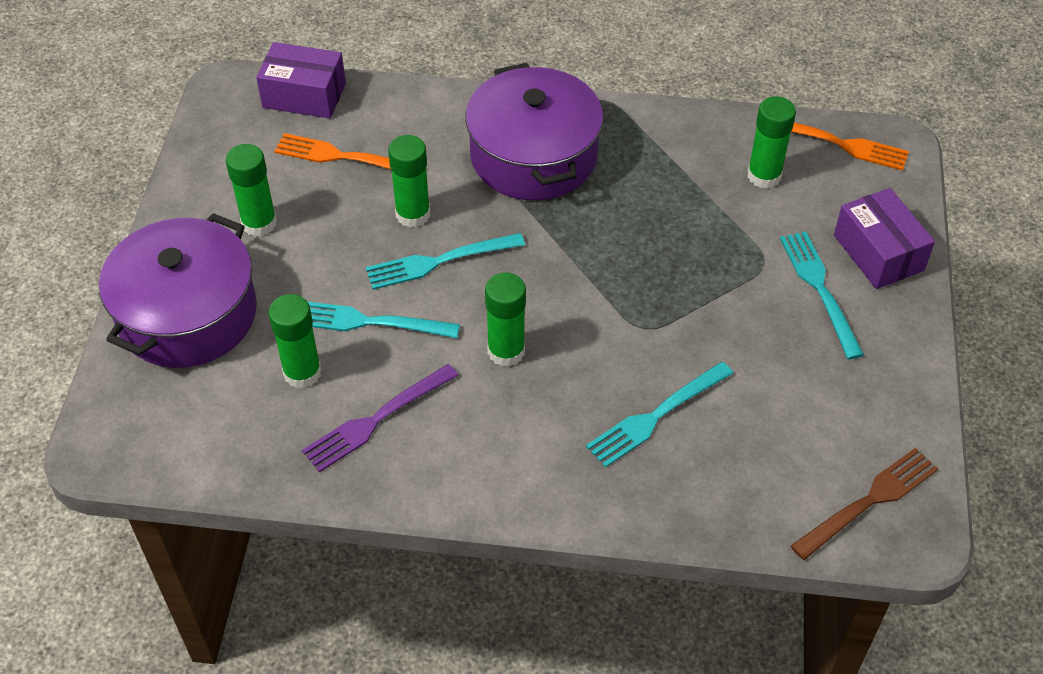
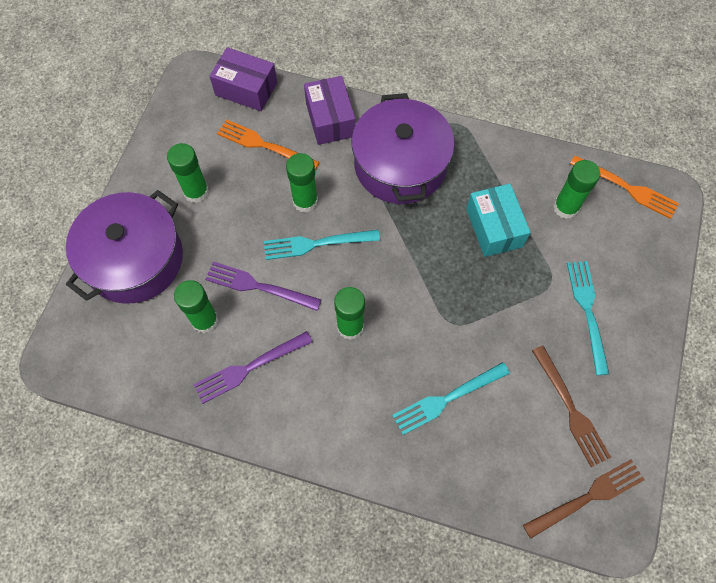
camera: 10 degrees right, 15 degrees up
(368, 322) = (258, 286): turquoise fork -> purple fork
(675, 211) = (494, 227): none -> turquoise box
(824, 404) = (571, 409): none -> brown fork
(878, 253) = (637, 287): purple box -> purple box (330, 119)

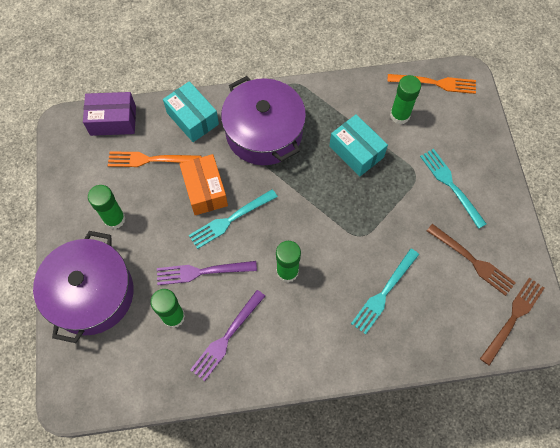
camera: 25 degrees left, 0 degrees up
(305, 201) = (205, 190): green glue stick -> orange box
(330, 119) = (192, 118): purple box -> turquoise box

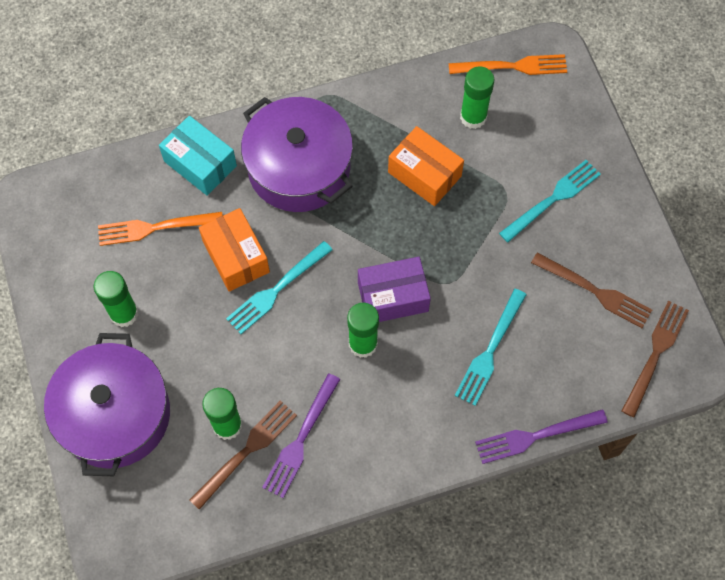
camera: 10 degrees left, 0 degrees up
(113, 120) = (93, 183): purple box -> purple box (393, 297)
(184, 339) = (247, 451): none -> brown fork
(202, 272) = (252, 363): purple fork -> purple fork (535, 436)
(356, 151) = (424, 174): turquoise box -> orange box
(450, 185) = (553, 199): turquoise fork -> turquoise fork turned 90 degrees clockwise

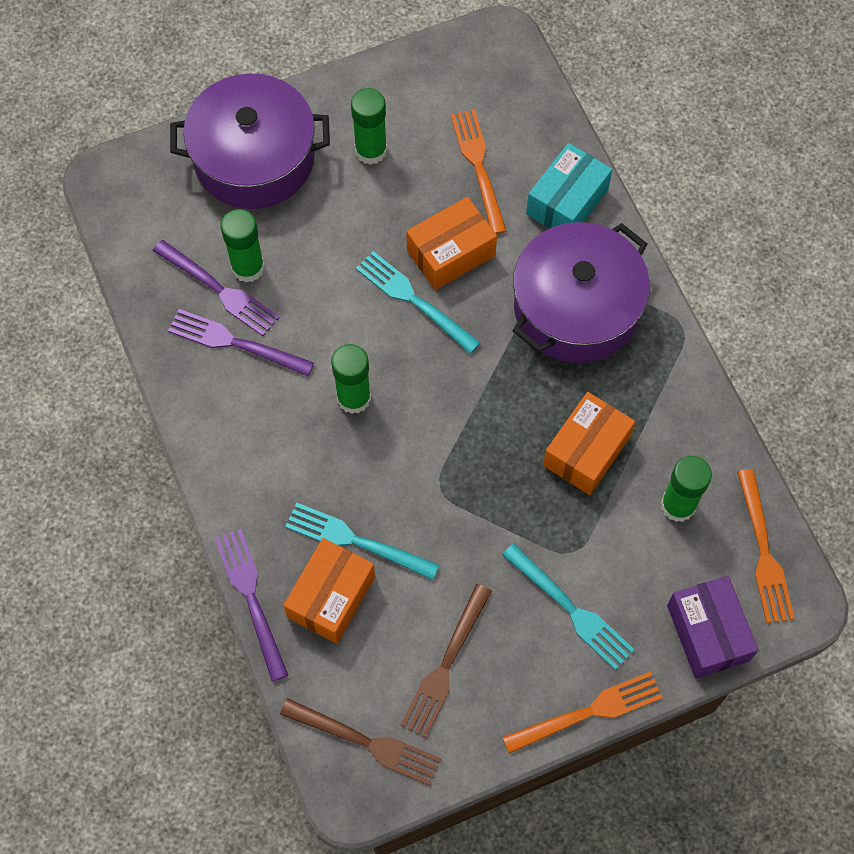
camera: 85 degrees right, 0 degrees up
(247, 451) = (220, 290): brown fork -> purple fork
(393, 297) = (416, 426): purple box -> purple box (708, 633)
(537, 373) = (331, 597): none -> orange box
(632, 196) = (589, 712): none -> orange fork

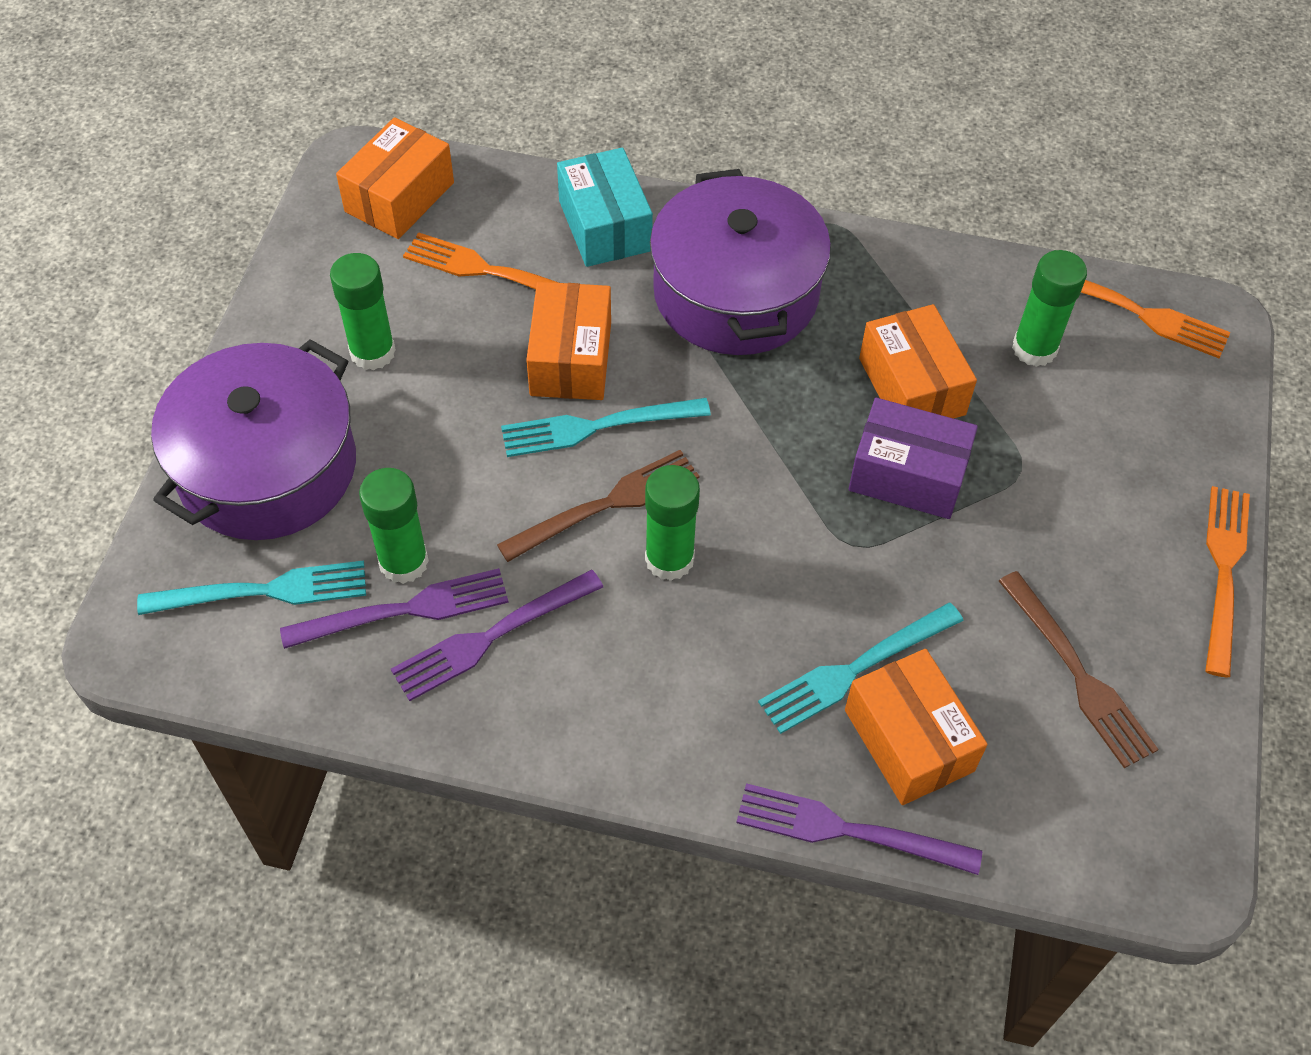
camera: 55 degrees left, 10 degrees down
(366, 742) = (1124, 818): brown fork -> brown fork (607, 504)
(493, 80) = (399, 197): none -> orange box
(571, 609) = (1090, 513): turquoise fork -> turquoise fork (264, 591)
(708, 633) = (1198, 412): purple box -> purple box (907, 475)

